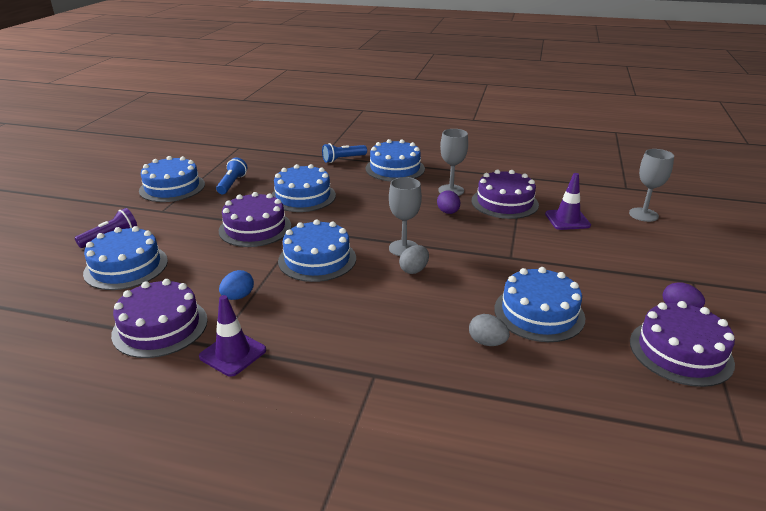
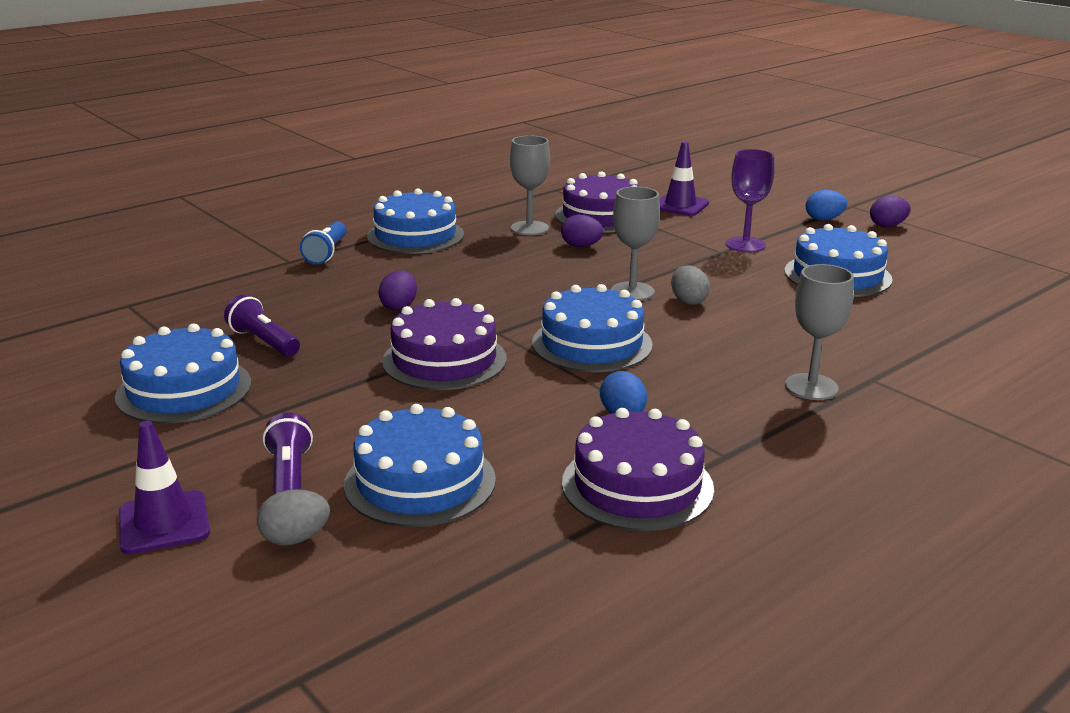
camera: 55 degrees left, 5 degrees down
(232, 184) = (263, 341): blue flashlight -> purple flashlight
(233, 353) = (755, 447): purple traffic cone -> purple traffic cone (164, 523)
(303, 196) = (399, 306): blue cake -> purple egg
(487, 342) = (864, 312): grey egg -> grey egg (295, 538)
(537, 262) = (745, 245): none -> purple goblet
(640, 278) = (823, 219): none -> blue egg
(643, 215) = (714, 177): grey goblet -> grey goblet (811, 387)
(680, 352) = (948, 248): purple cake -> none

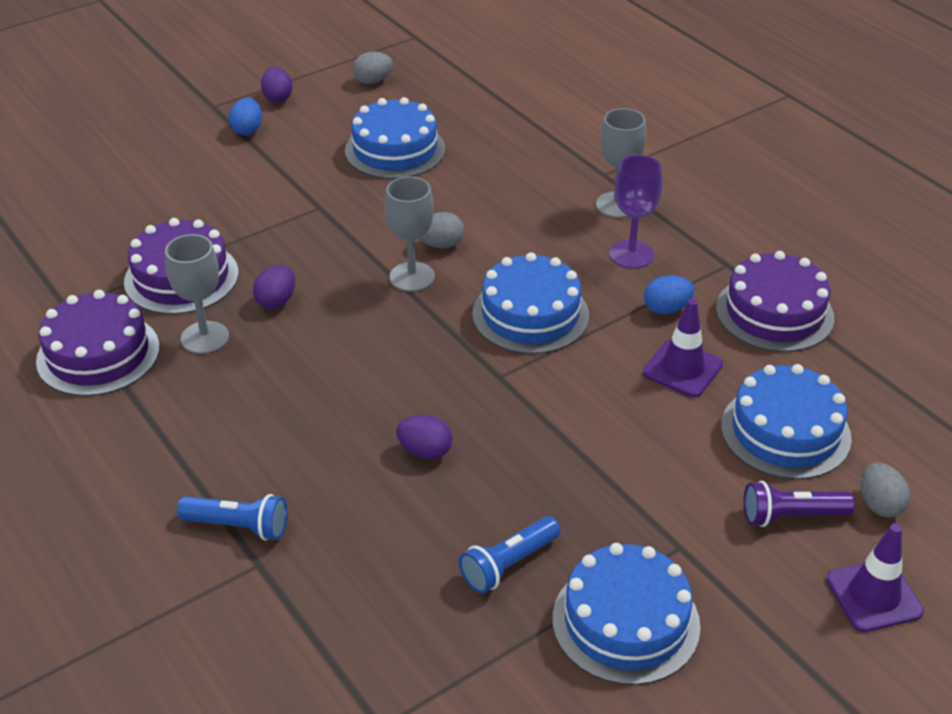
camera: 85 degrees left, 15 degrees up
(263, 341) = (508, 565): purple flashlight -> blue flashlight
(415, 235) = (197, 440): blue cake -> none
(444, 360) = (561, 415): purple cake -> purple cake (98, 354)
(680, 205) = (169, 215): purple traffic cone -> purple traffic cone (682, 369)
(745, 245) = (304, 189): purple goblet -> purple goblet (631, 254)
(958, 260) = (373, 81): none -> grey egg

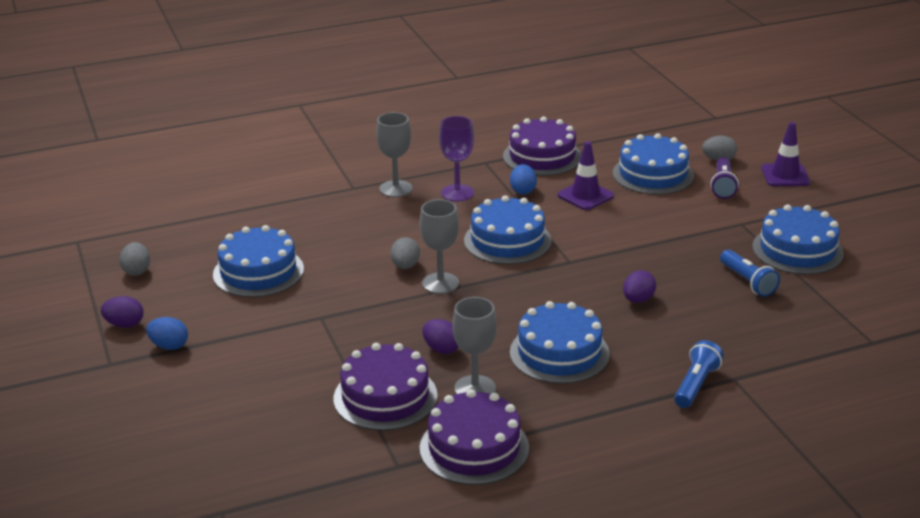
camera: 75 degrees left, 10 degrees down
(286, 394) = (559, 353): none -> blue cake

